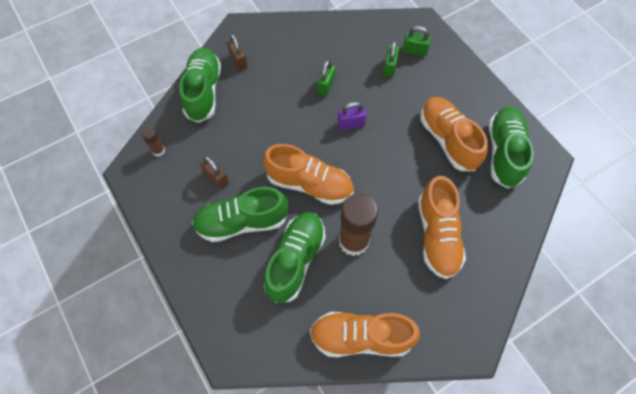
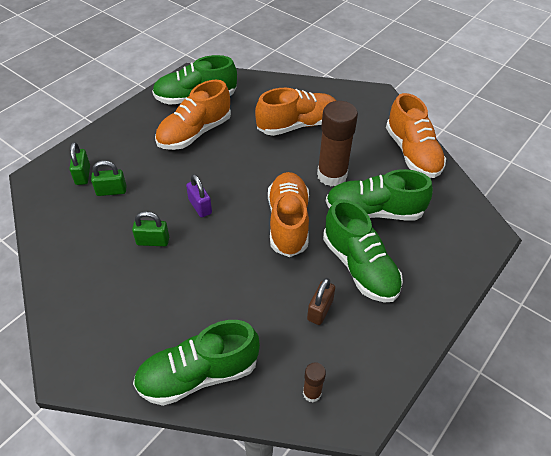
camera: 110 degrees left, 15 degrees down
(238, 61) = (133, 349): brown padlock -> none

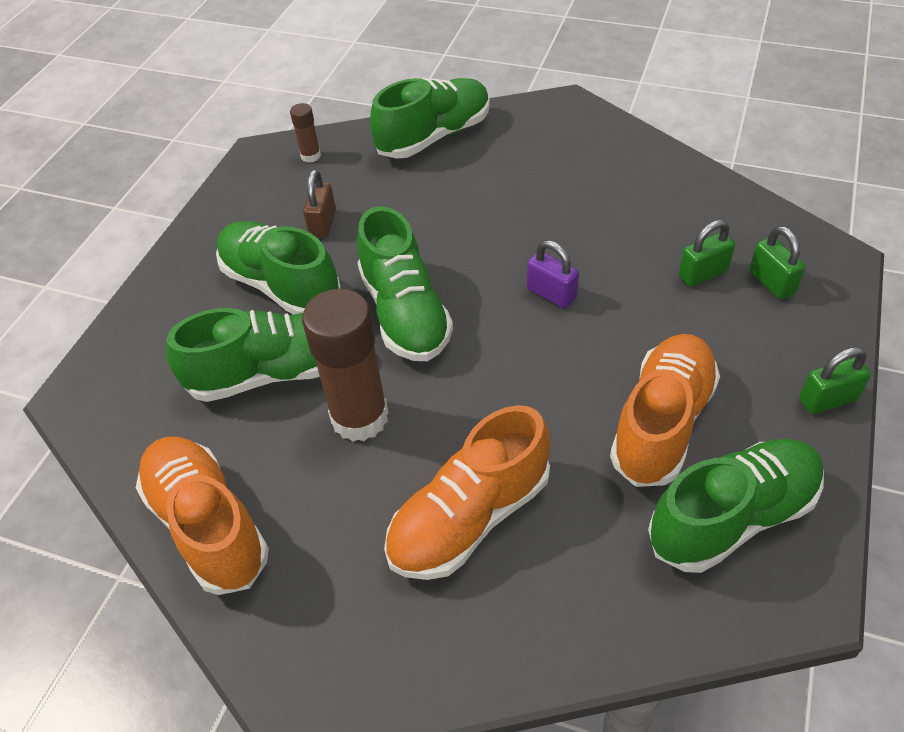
camera: 165 degrees right, 0 degrees up
(153, 241) = (581, 231): green padlock -> green padlock (827, 400)
(288, 222) = (405, 313): orange shoe -> green shoe

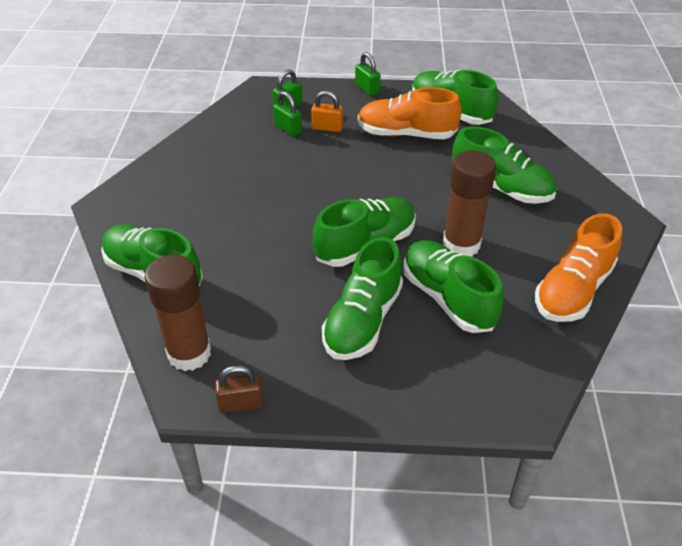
camera: 110 degrees left, 5 degrees down
(310, 156) = (189, 353): brown glue stick -> brown glue stick, size x2.17
(323, 224) = (283, 316): brown padlock -> brown padlock (241, 403)
(470, 518) = (500, 188): orange shoe -> green shoe
(551, 294) = (324, 183): purple padlock -> none
(699, 320) = (327, 128): none -> orange padlock

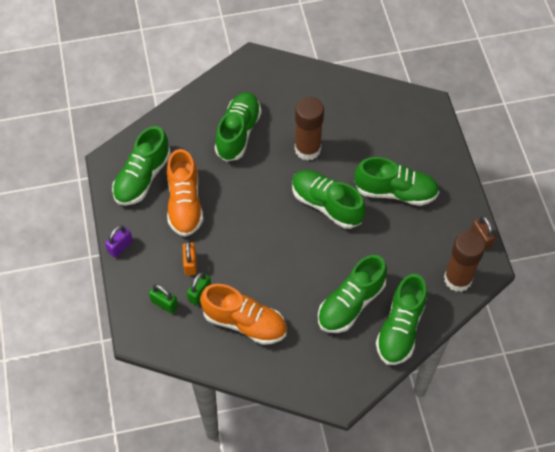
camera: 105 degrees left, 15 degrees up
(367, 89) = (120, 247): green padlock -> purple padlock
(447, 298) = (360, 150): green shoe -> green shoe (351, 303)
(573, 290) = (330, 87): orange shoe -> orange shoe (244, 322)

